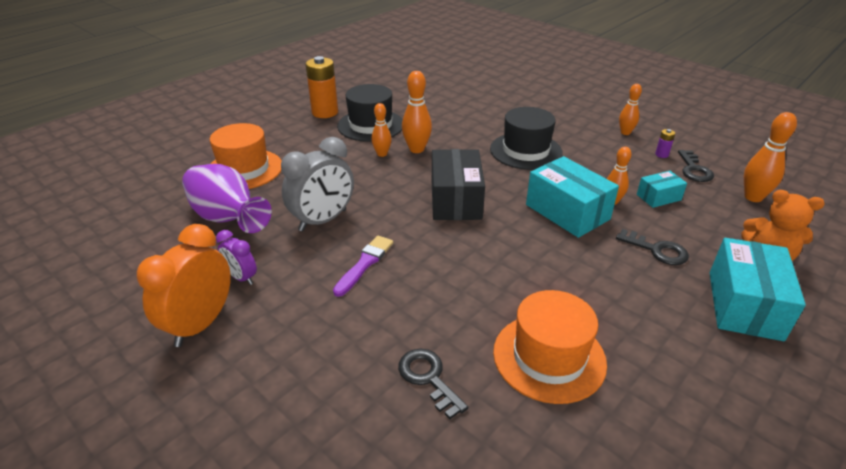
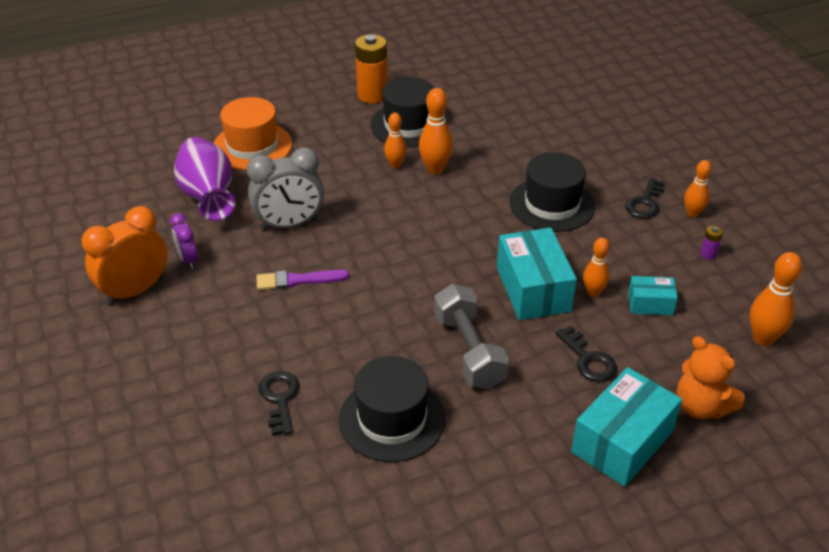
camera: 25 degrees right, 5 degrees up
(365, 263) = (297, 280): purple brush -> purple brush turned 150 degrees counterclockwise
(455, 200) = (429, 241): black box -> none
(549, 357) = (392, 419): orange hat -> black hat
(561, 274) = (469, 350): none -> grey dumbbell
(694, 169) = (728, 284): black key -> black key (645, 203)

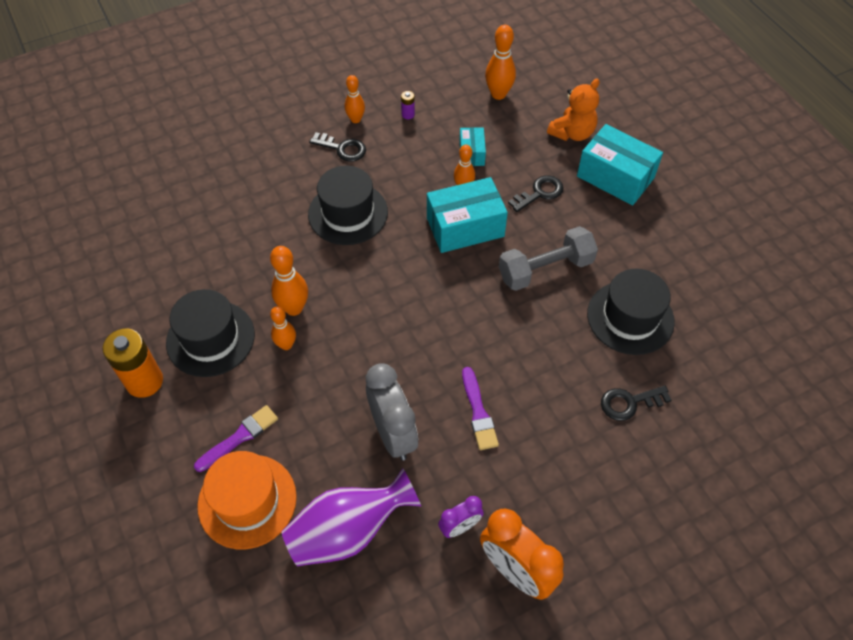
camera: 95 degrees left, 15 degrees up
(309, 141) = (239, 437): none -> purple brush

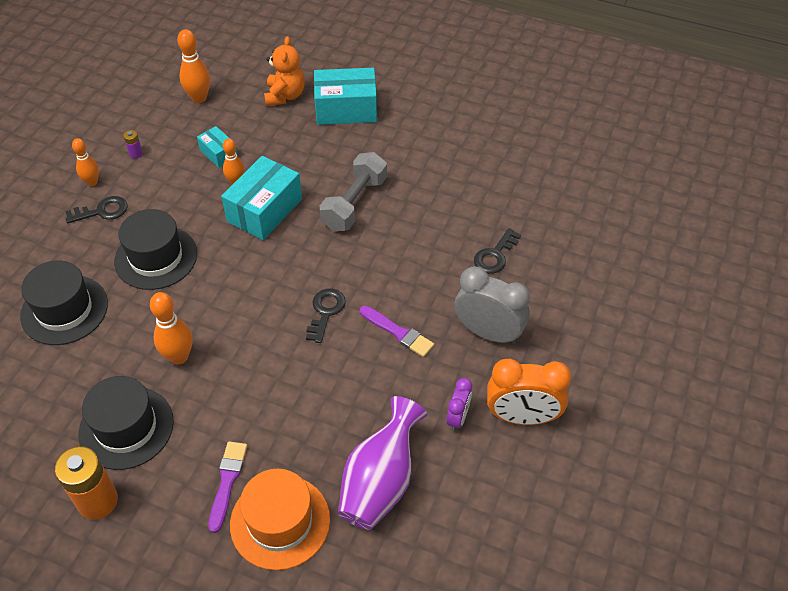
camera: 40 degrees left, 5 degrees down
(286, 345) = (199, 388): orange bowling pin -> none
(393, 434) = (349, 391): grey clock -> grey clock (488, 333)
(539, 193) = (300, 152): black key -> black key (325, 312)
(630, 317) = (444, 199): black hat -> black hat (64, 310)

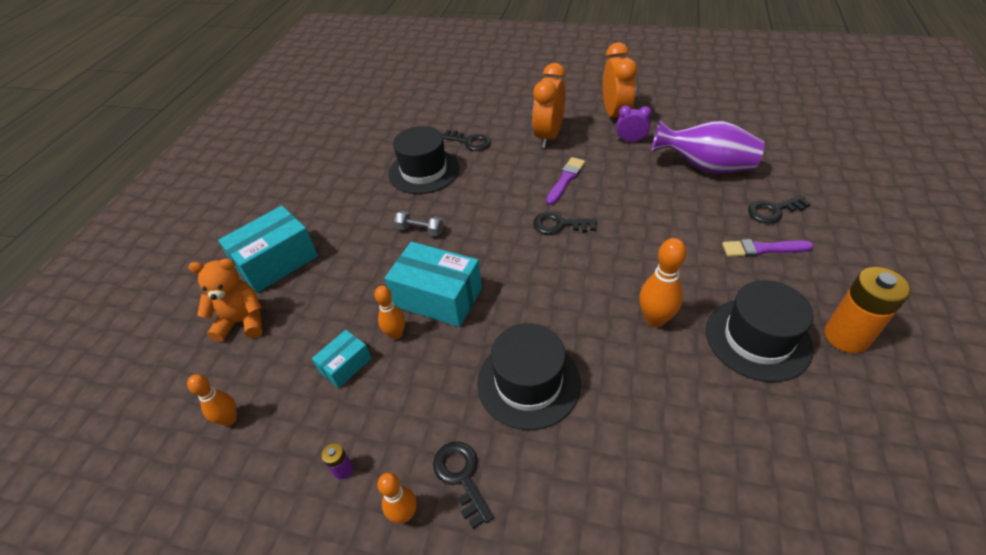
camera: 95 degrees left, 5 degrees down
(64, 310) = (640, 461): black hat -> black hat (424, 171)
(199, 98) = (229, 419): orange bowling pin -> orange bowling pin, size x0.66
(280, 521) = (773, 211): orange hat -> black key
(346, 109) = (276, 262): turquoise box -> turquoise box turned 60 degrees clockwise
(354, 203) = (420, 230): grey dumbbell -> grey dumbbell, size x0.52
(488, 333) = (548, 136): grey clock -> orange clock

